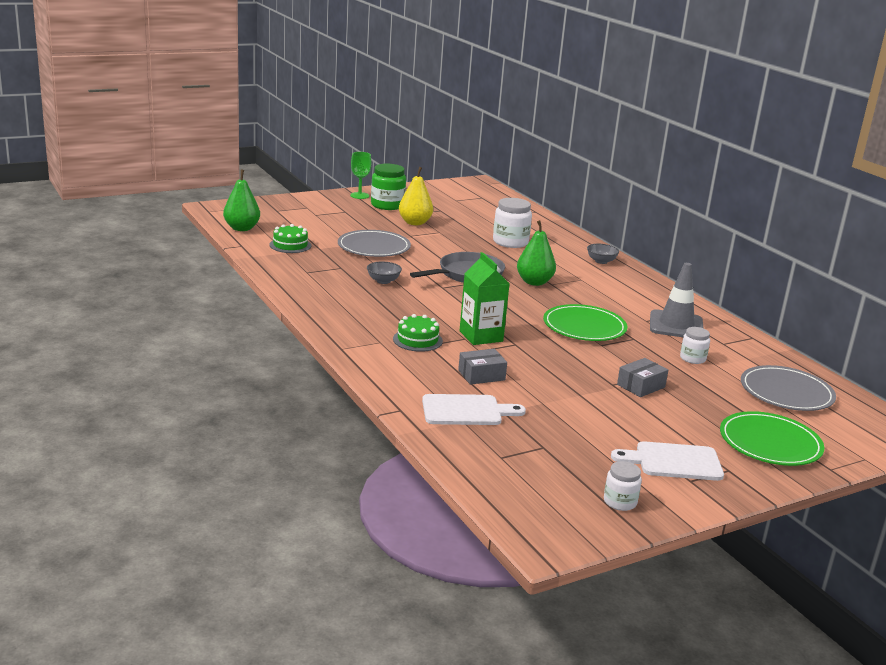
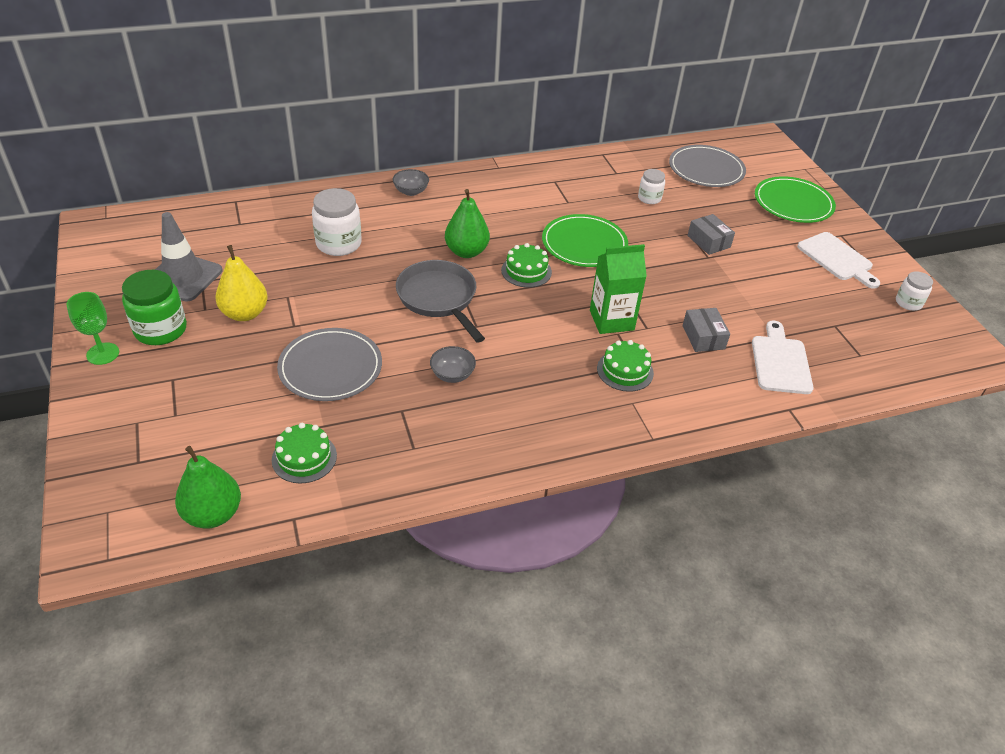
camera: 80 degrees left, 20 degrees up
(525, 304) = (526, 271): none -> green cake
(673, 461) = (837, 259): white cutting board -> white cutting board turned 45 degrees counterclockwise
(676, 325) = (579, 188): grey traffic cone -> grey traffic cone (183, 277)

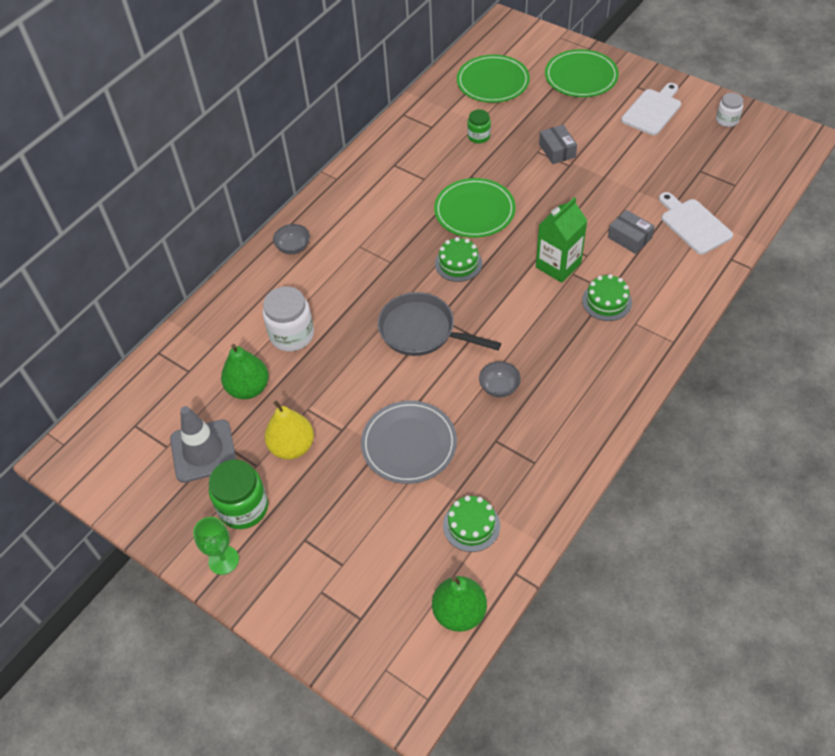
camera: 30 degrees left, 10 degrees up
(466, 252) = (397, 275): green pear -> green pear (248, 388)
(649, 198) = (479, 136): white jar -> green jar
(706, 169) = (493, 82): grey plate -> green plate
(708, 241) = (557, 150): grey box -> grey box turned 45 degrees clockwise
(837, 259) = (653, 110): white cutting board -> white cutting board turned 75 degrees counterclockwise

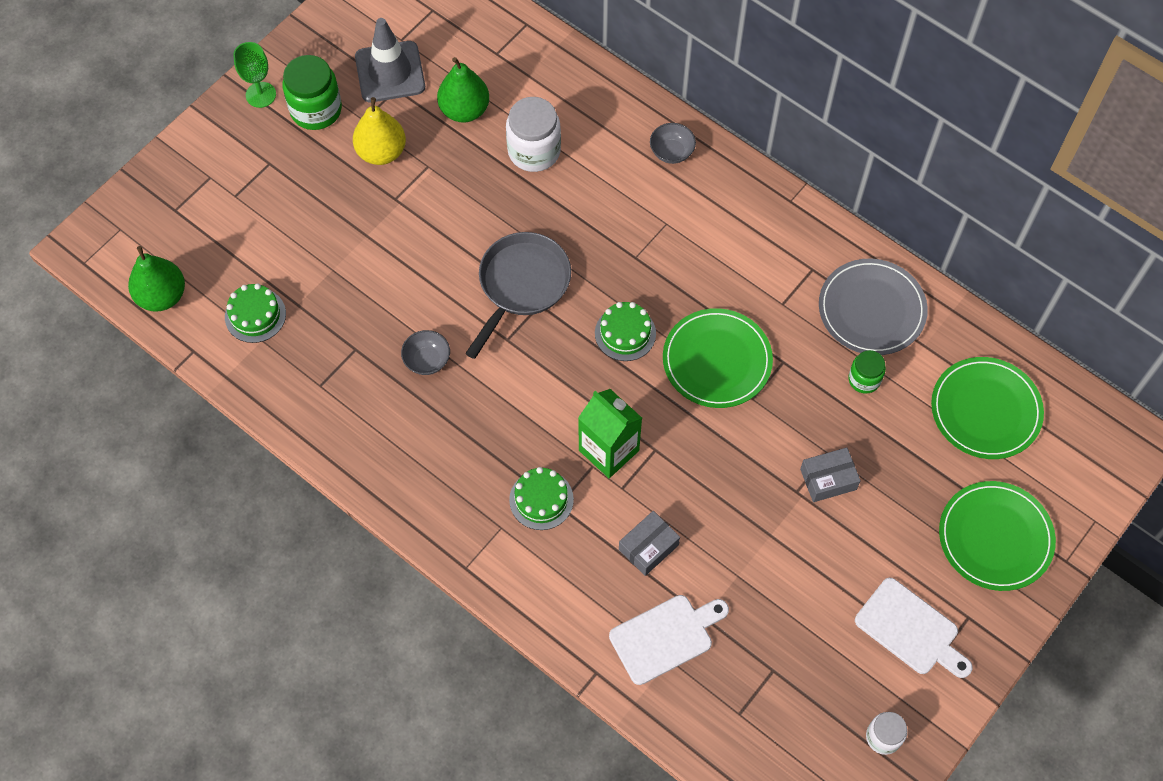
camera: 90 degrees right, 10 degrees up
(409, 444) = (365, 262): grey plate -> grey plate (871, 309)

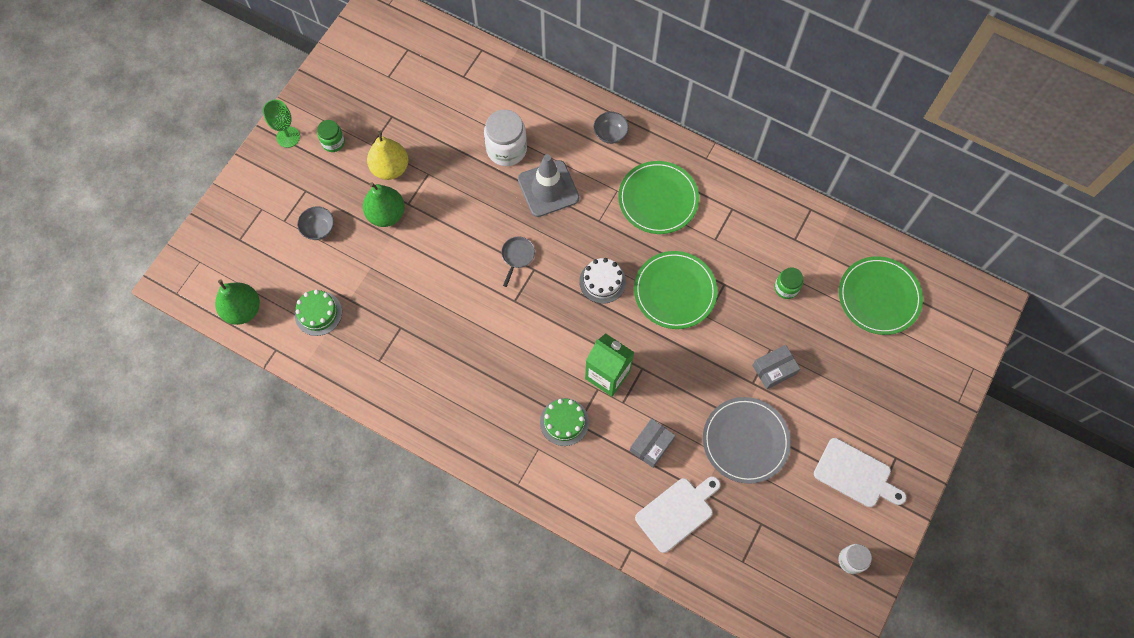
camera: 10 degrees left, 5 degrees up
(316, 110) = (333, 142): green jar -> green jar, size x0.58
(390, 72) = (384, 104): grey traffic cone -> grey traffic cone (548, 189)
(427, 360) = (457, 327): grey bowl -> grey bowl (319, 229)
(464, 110) = (447, 125): green pear -> green pear (386, 214)
(521, 285) = (517, 256): grey pan -> grey pan, size x0.48
(625, 333) = (602, 281): green cake -> white cake
(871, 309) = (781, 233): grey plate -> grey plate (745, 441)
(995, 537) = (904, 393): green plate -> green plate (658, 199)

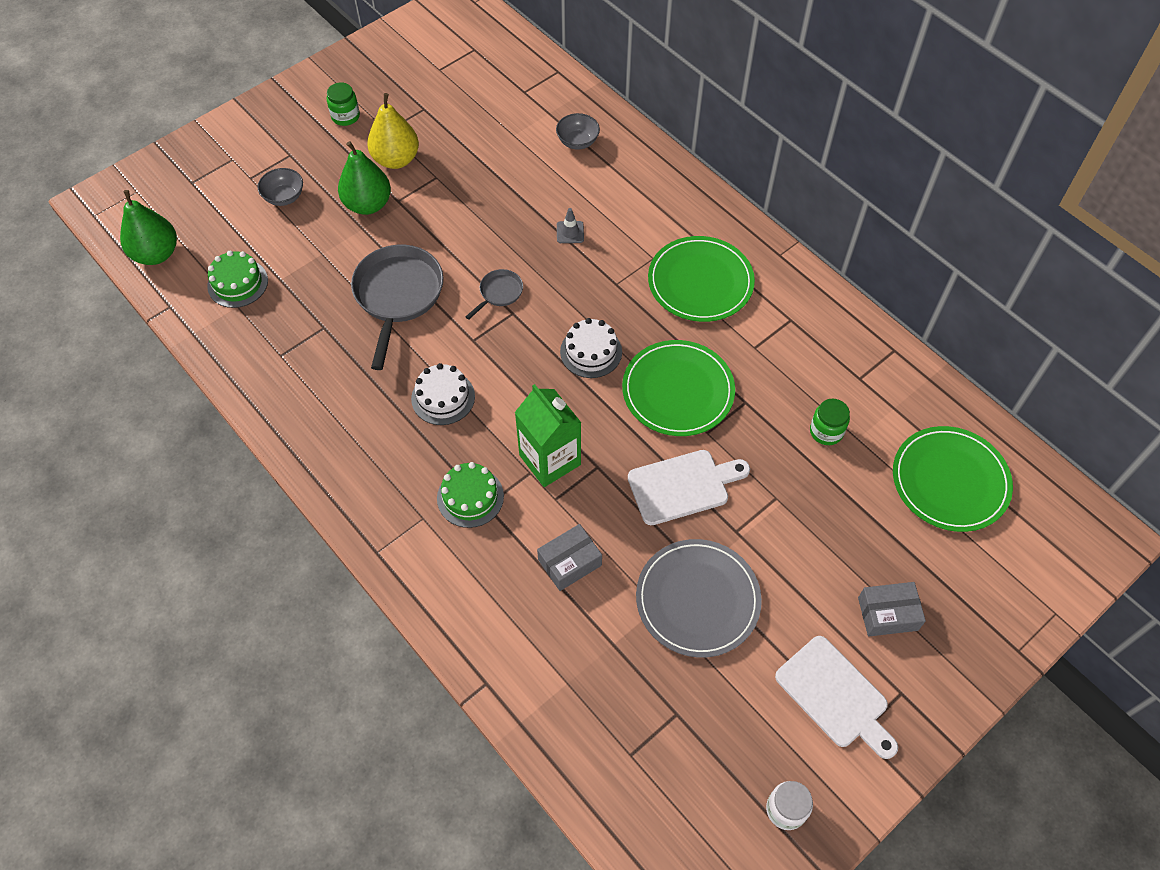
camera: 20 degrees right, 10 degrees down
(288, 137) = (299, 97): green goblet -> none
(444, 283) = (398, 295): none -> grey pan
(506, 149) = (539, 178): white jar -> none
(512, 353) = (443, 397): none -> white cake
(548, 189) = (570, 232): grey traffic cone -> grey traffic cone, size x0.41
(610, 134) = (671, 196): grey bowl -> grey bowl (577, 142)
(677, 512) = (568, 658): white cutting board -> white cutting board (683, 486)
(774, 369) = (771, 524): grey box -> grey box (887, 614)

